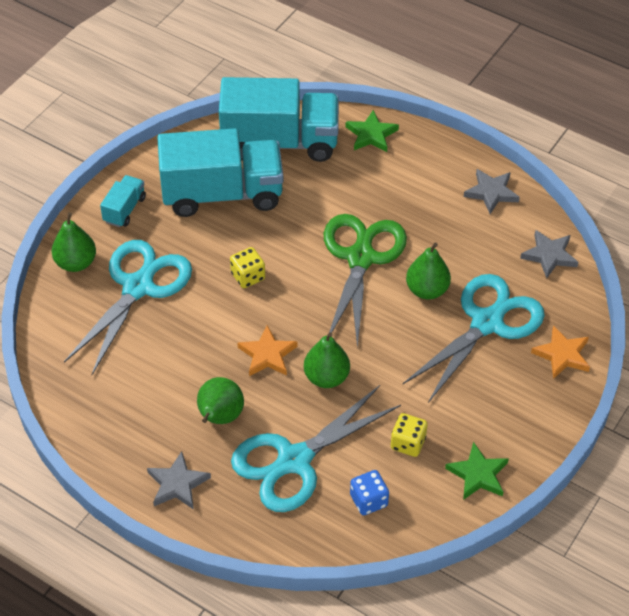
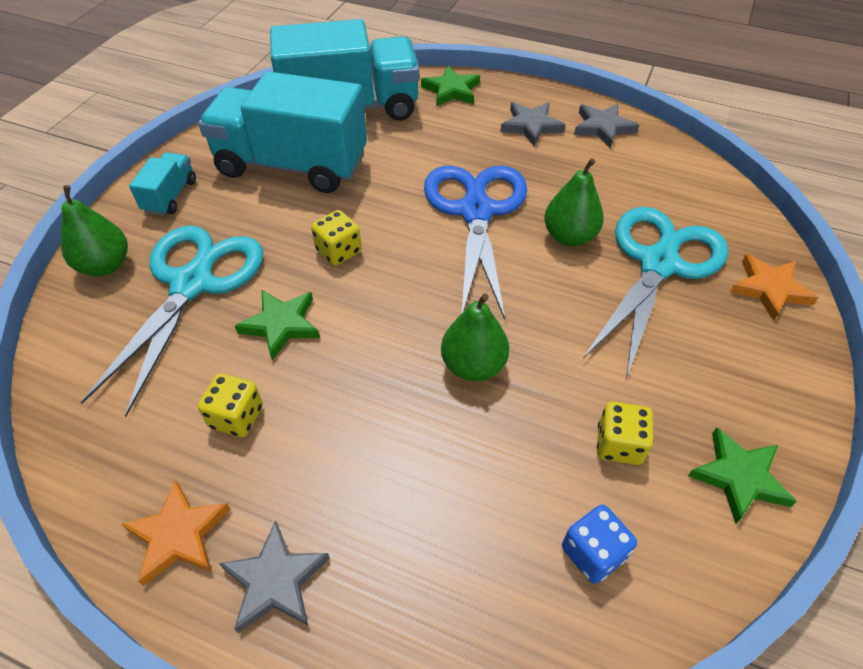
camera: 10 degrees left, 0 degrees up
(162, 387) = (236, 417): none -> yellow dice
(198, 328) = (281, 325): none -> green star
(219, 417) = (329, 451): green pear -> none
(222, 194) = (292, 165): turquoise truck -> turquoise truck turned 150 degrees counterclockwise
(267, 355) = (383, 347): orange star -> orange star (178, 535)
(294, 460) = (458, 503): turquoise scissors -> none
(360, 258) = (476, 212): green scissors -> blue scissors
(549, 255) = (697, 180): grey star -> grey star (531, 126)

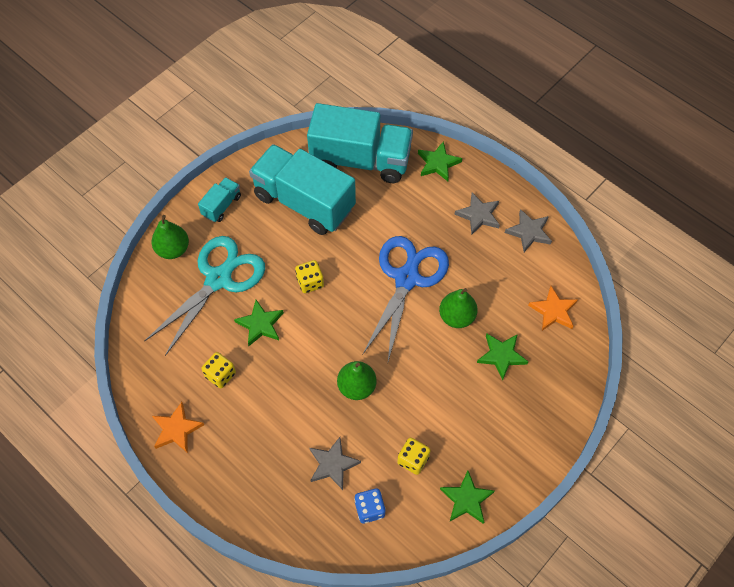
camera: 20 degrees right, 10 degrees up
(275, 580) = (215, 467): grey star -> grey star (333, 464)
(658, 264) = (501, 356): turquoise scissors -> green star
(769, 289) = (560, 396): orange star -> orange star (553, 311)

